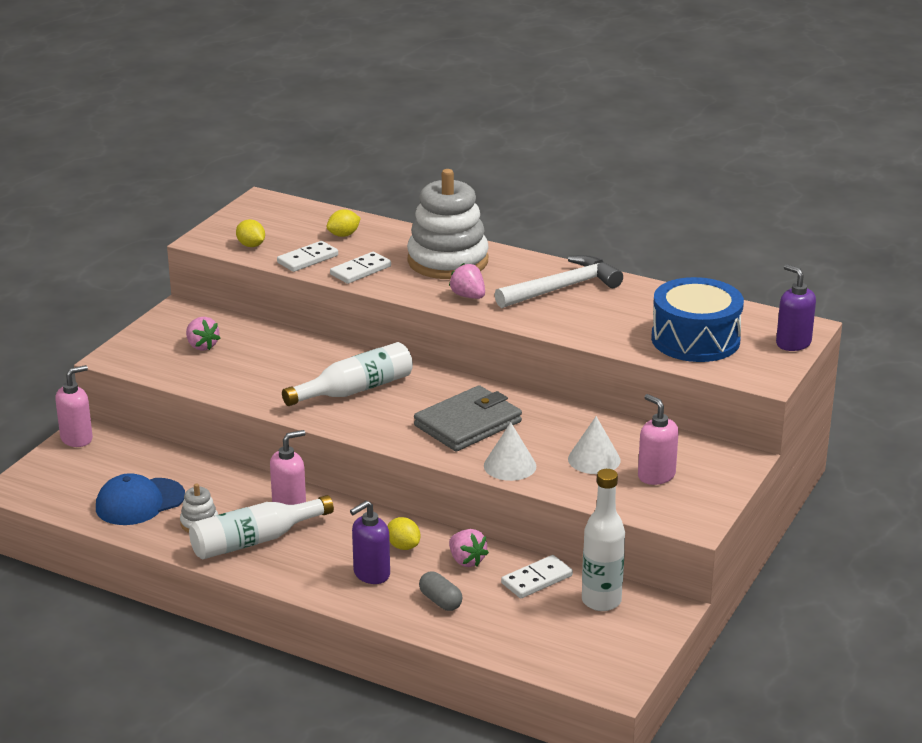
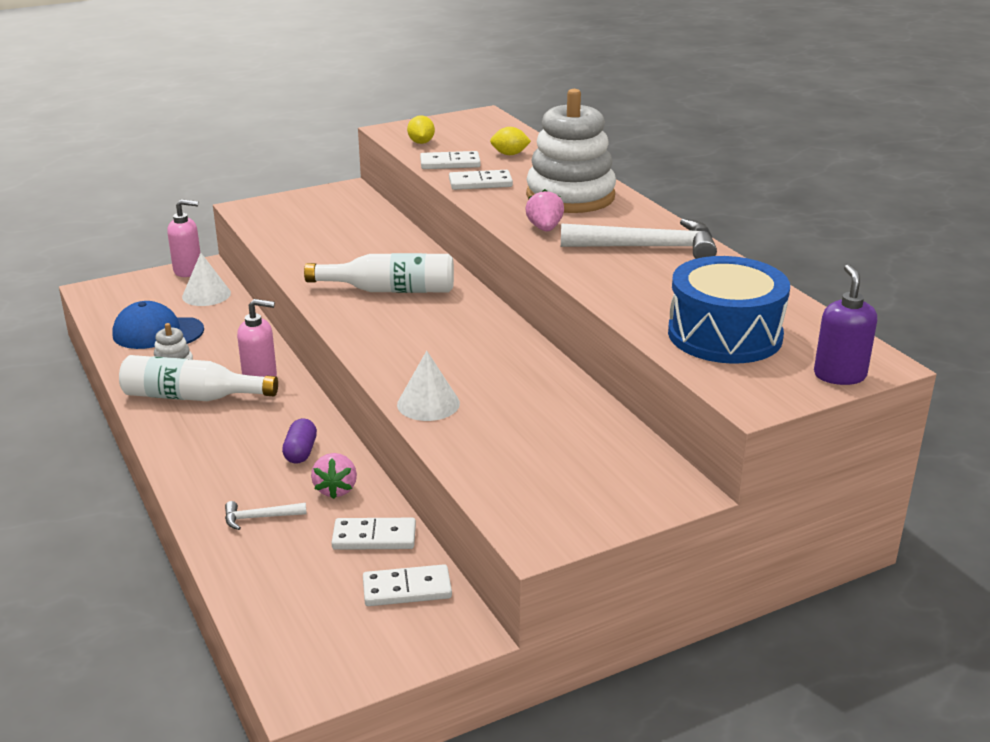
camera: 35 degrees right, 0 degrees up
(202, 346) = (322, 219): pink strawberry -> none
(371, 574) = (238, 465): purple soap dispenser -> none
(403, 546) = (301, 452): yellow lemon -> purple capsule
(440, 601) = (259, 518): grey capsule -> white hammer
(468, 423) = (445, 352): grey wallet -> none
(594, 459) = (519, 429): white cone -> white cone (206, 295)
(601, 601) = (407, 589): white bottle -> white domino
(656, 476) = (562, 471): pink soap dispenser -> none

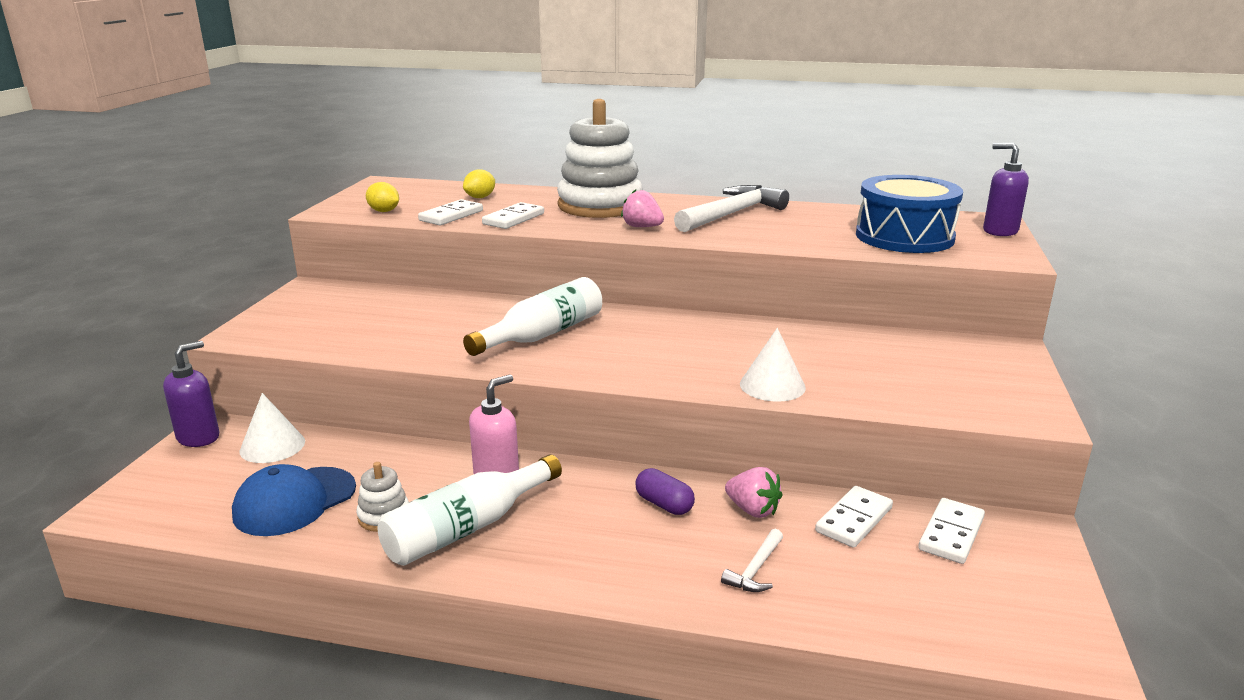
camera: 50 degrees left, 5 degrees down
(188, 270) = (199, 437): pink soap dispenser -> purple soap dispenser

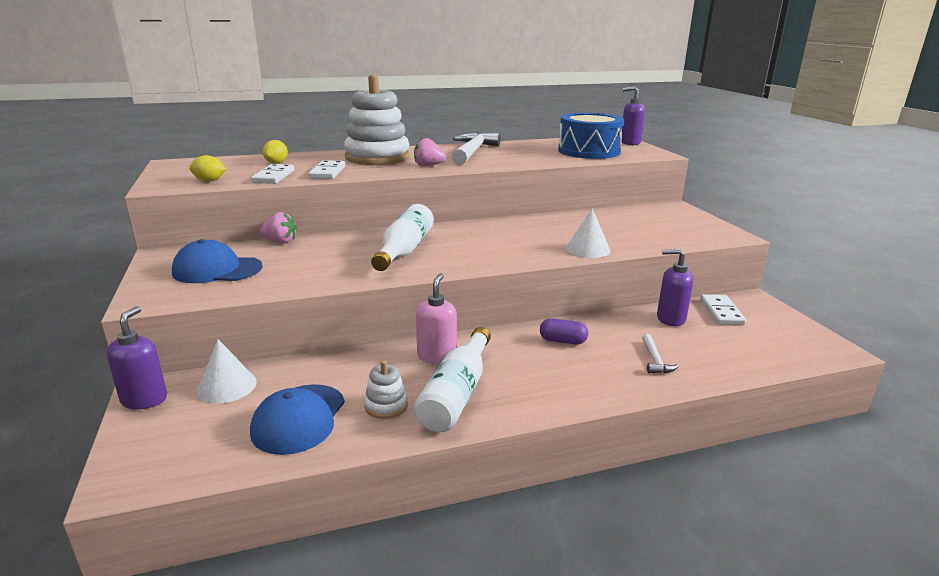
camera: 30 degrees left, 0 degrees up
(334, 316) = (217, 270): none -> blue cap
(752, 510) = (614, 329): pink strawberry -> pink strawberry (280, 241)
(854, 520) = (670, 319): white domino -> purple soap dispenser

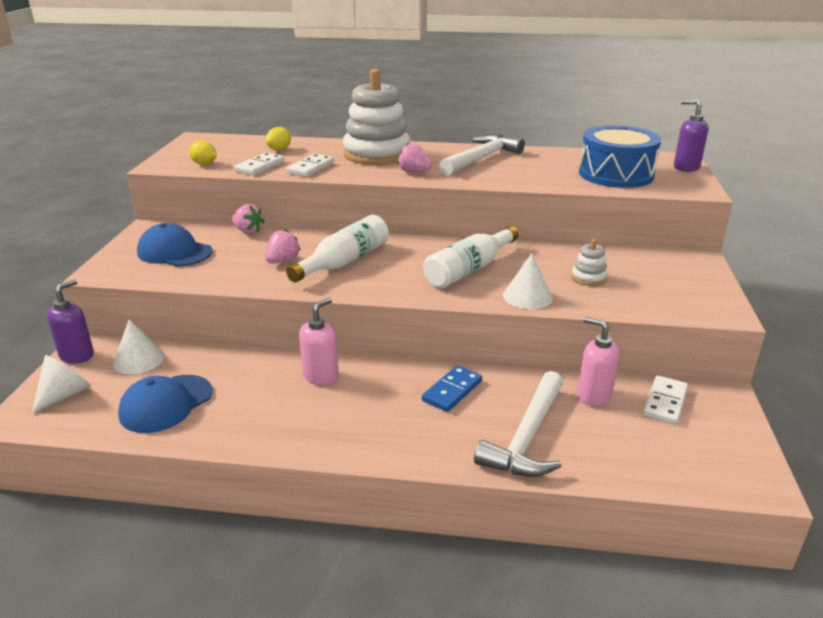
camera: 25 degrees right, 5 degrees up
(165, 441) = (65, 394): none -> white cone
(344, 259) = (283, 261): none -> pink strawberry
(386, 406) = (239, 412): white stacking toy -> white stacking toy (588, 278)
(457, 393) = (306, 417): white bottle -> white bottle (469, 269)
(562, 341) = (452, 391): purple capsule -> blue domino
(655, 360) = (527, 437): white hammer -> white hammer, size x2.19
(670, 319) = (594, 395): purple soap dispenser -> pink soap dispenser

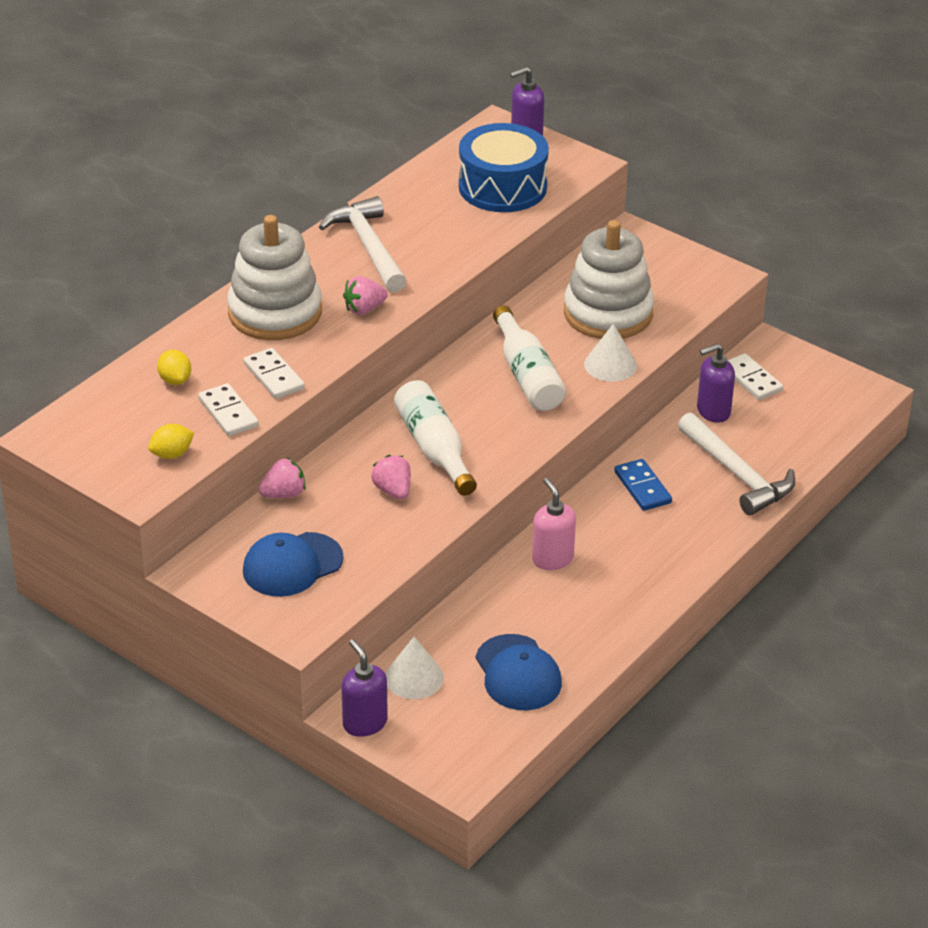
camera: 60 degrees left, 10 degrees up
(65, 394) = (442, 742): white cone -> none
(588, 278) = (608, 313): white stacking toy -> white stacking toy, size x2.38
(594, 395) = (713, 411): pink soap dispenser -> purple soap dispenser

